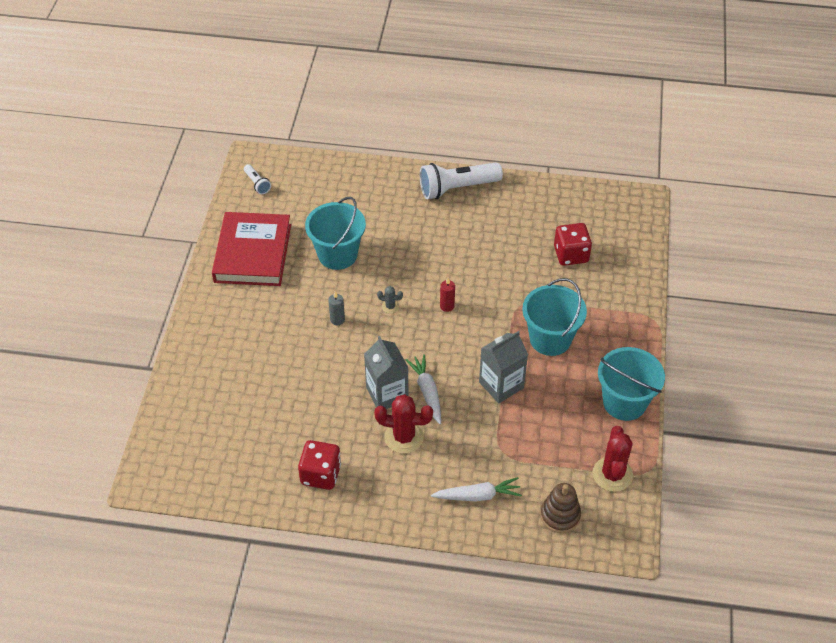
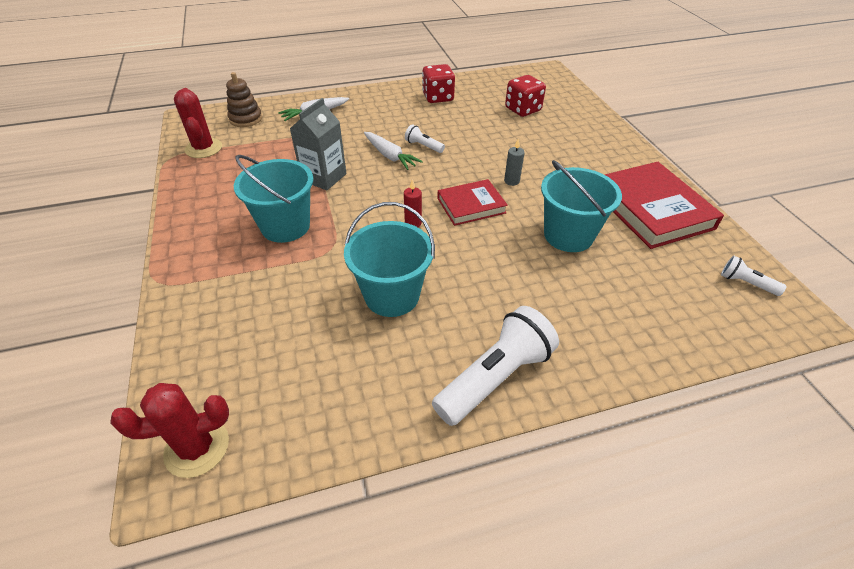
camera: 155 degrees right, 5 degrees down
(387, 394) = (423, 146): grey carton -> white flashlight
(390, 306) = (471, 205): grey cactus -> red book
(404, 437) = (391, 127): red cactus -> red cactus (197, 448)
(571, 255) = (283, 330): red dice -> red dice (522, 109)
(624, 402) = (194, 196): turquoise bucket -> turquoise bucket (392, 295)

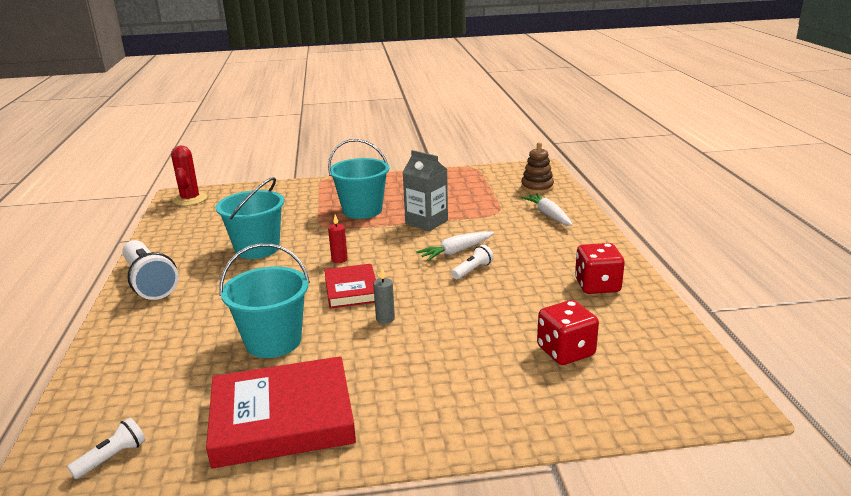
camera: 100 degrees right, 20 degrees down
(203, 148) = (485, 176): red cactus -> none

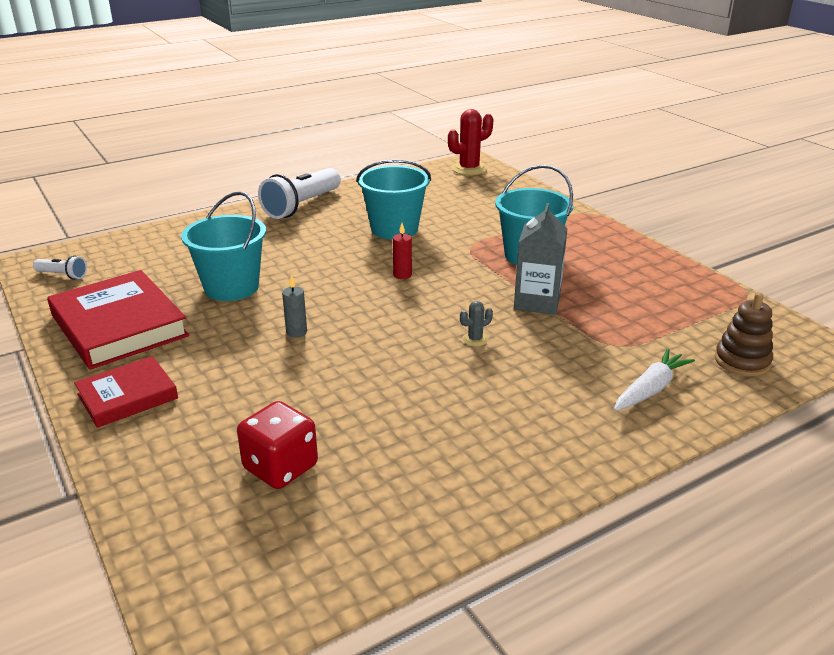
camera: 65 degrees right, 5 degrees up
(351, 290) = (343, 299): red book -> red book (127, 396)
(456, 251) = (475, 339): white carrot -> grey cactus
(472, 270) = (436, 361): white flashlight -> none
(597, 286) = (461, 469): red dice -> none

